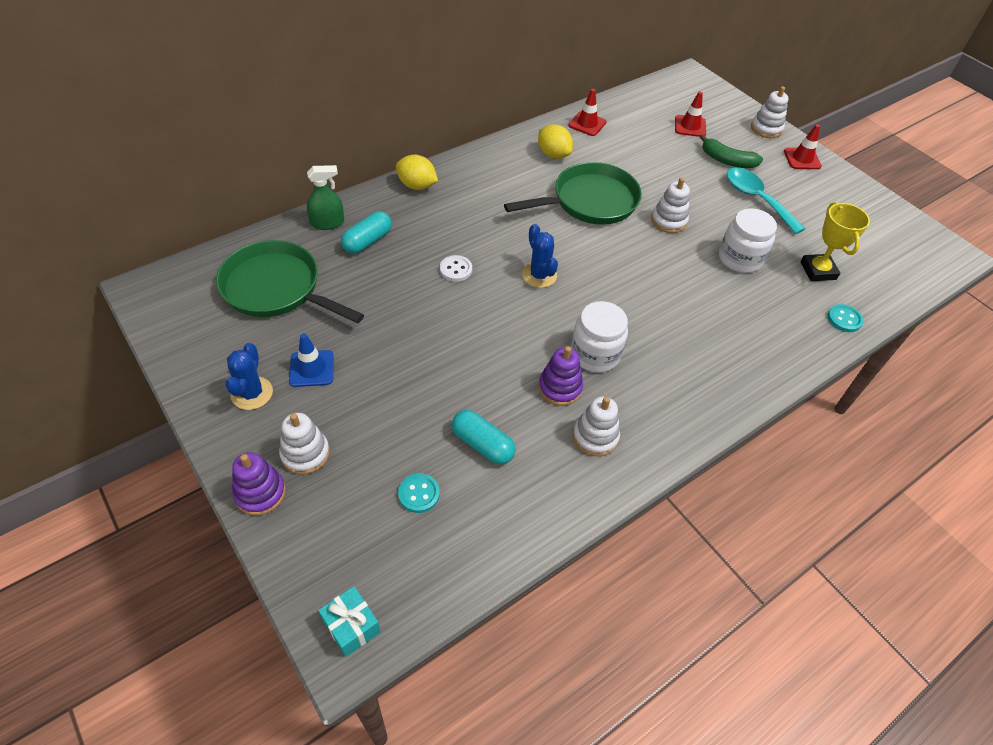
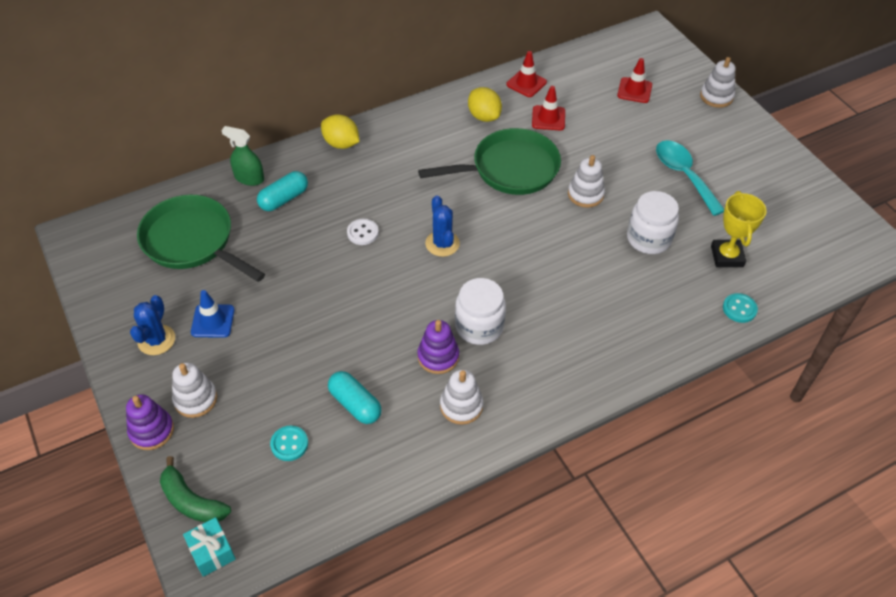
camera: 10 degrees right, 0 degrees up
(327, 223) = (249, 178): green spray bottle -> green spray bottle turned 150 degrees counterclockwise
(727, 160) = (664, 131): green banana -> green banana (192, 501)
(802, 159) = (745, 132): red traffic cone -> red traffic cone (548, 118)

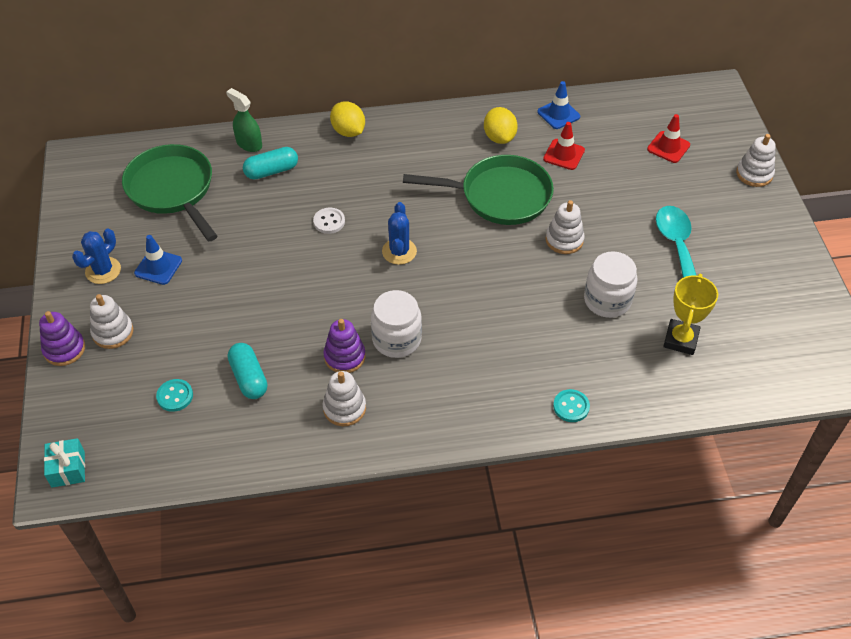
camera: 20 degrees right, 0 degrees up
(192, 501) = (70, 420): green banana -> none
(526, 83) = (558, 114): red traffic cone -> blue traffic cone
(739, 309) = (666, 395): turquoise button -> turquoise button (571, 406)

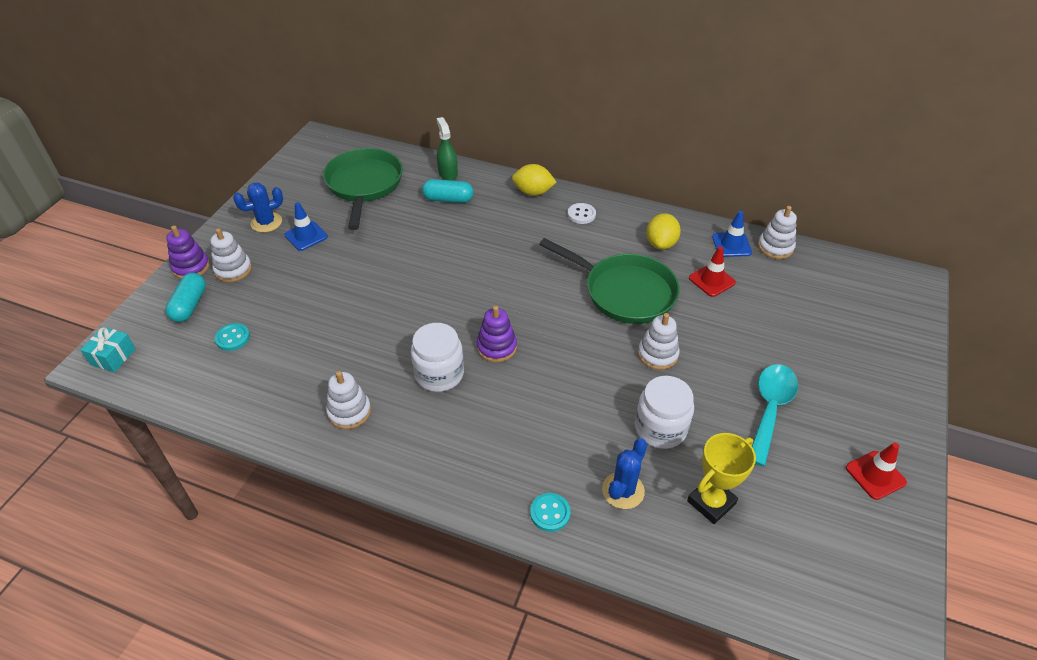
camera: 30 degrees right, 5 degrees down
(249, 378) = (297, 350): turquoise capsule -> turquoise capsule (190, 305)
(329, 221) = (461, 255): white button -> white button (581, 214)
(344, 357) = (385, 368): purple stacking toy -> purple stacking toy (496, 347)
(348, 131) = (533, 192): yellow lemon -> yellow lemon turned 75 degrees counterclockwise
(399, 251) = (500, 302): blue cactus -> blue cactus (623, 490)
(668, 147) = (824, 313): red traffic cone -> red traffic cone (875, 475)
(754, 174) = (904, 374): white stacking toy -> white stacking toy (775, 247)

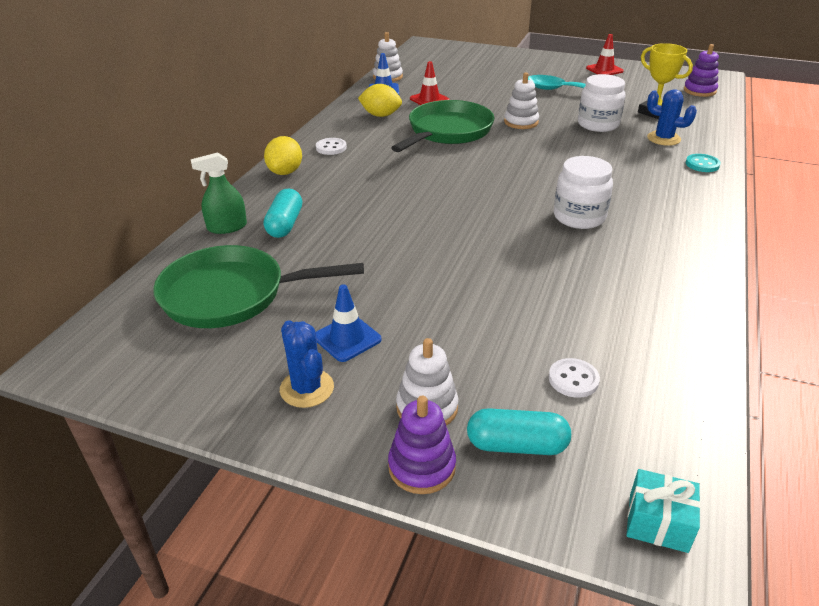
camera: 90 degrees left, 10 degrees down
(233, 338) = (573, 379): turquoise button -> white button
(349, 412) = (652, 266): white stacking toy -> none
(496, 347) = (533, 188): purple stacking toy -> purple stacking toy (699, 91)

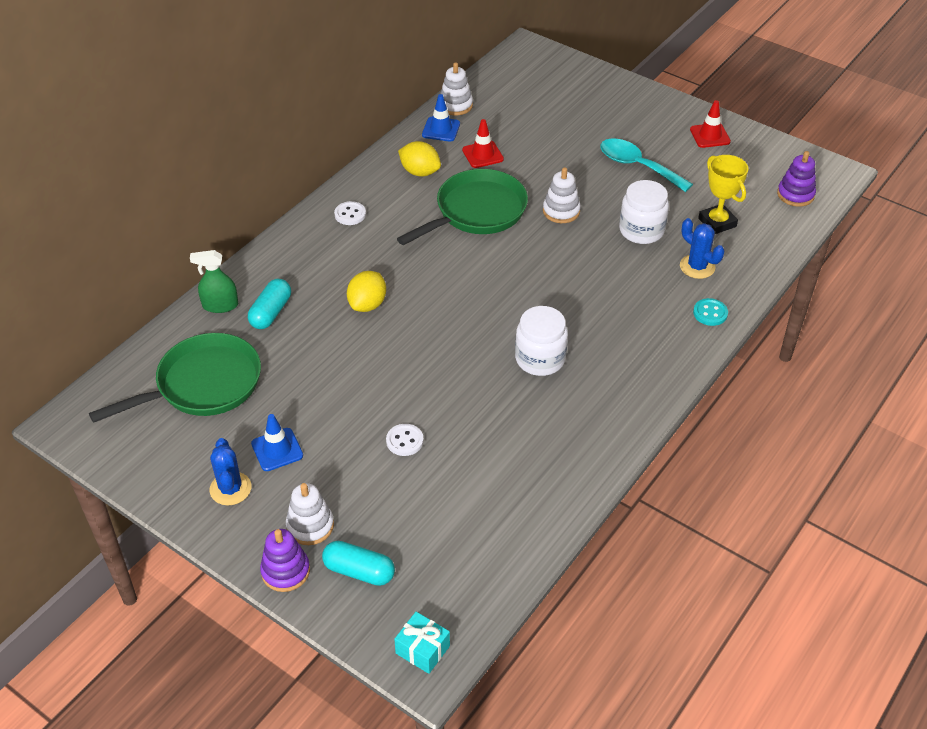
camera: 15 degrees right, 10 degrees up
(232, 295) = (202, 385): green pan -> green pan turned 135 degrees clockwise
(285, 172) = (294, 242): yellow lemon -> yellow lemon (367, 304)
(573, 379) = (431, 528): white button -> white button (404, 441)

